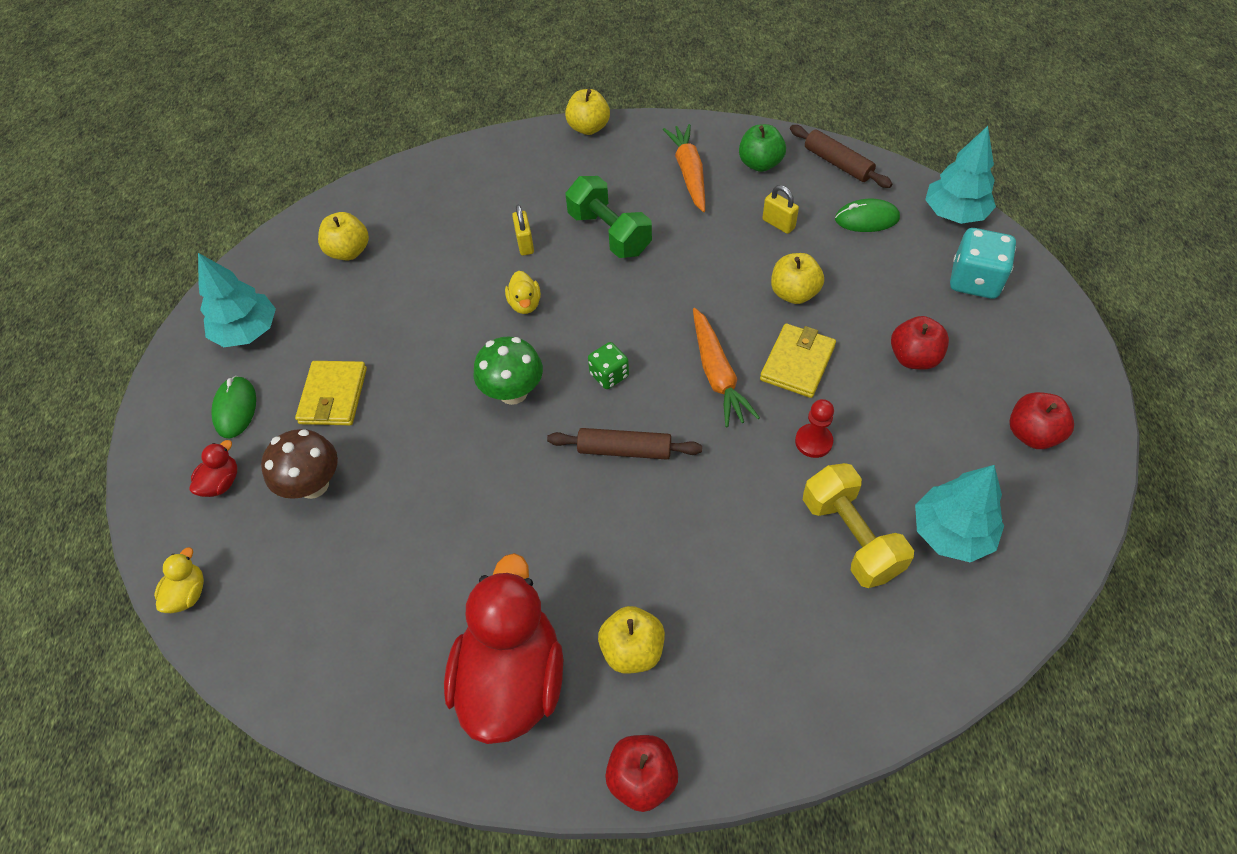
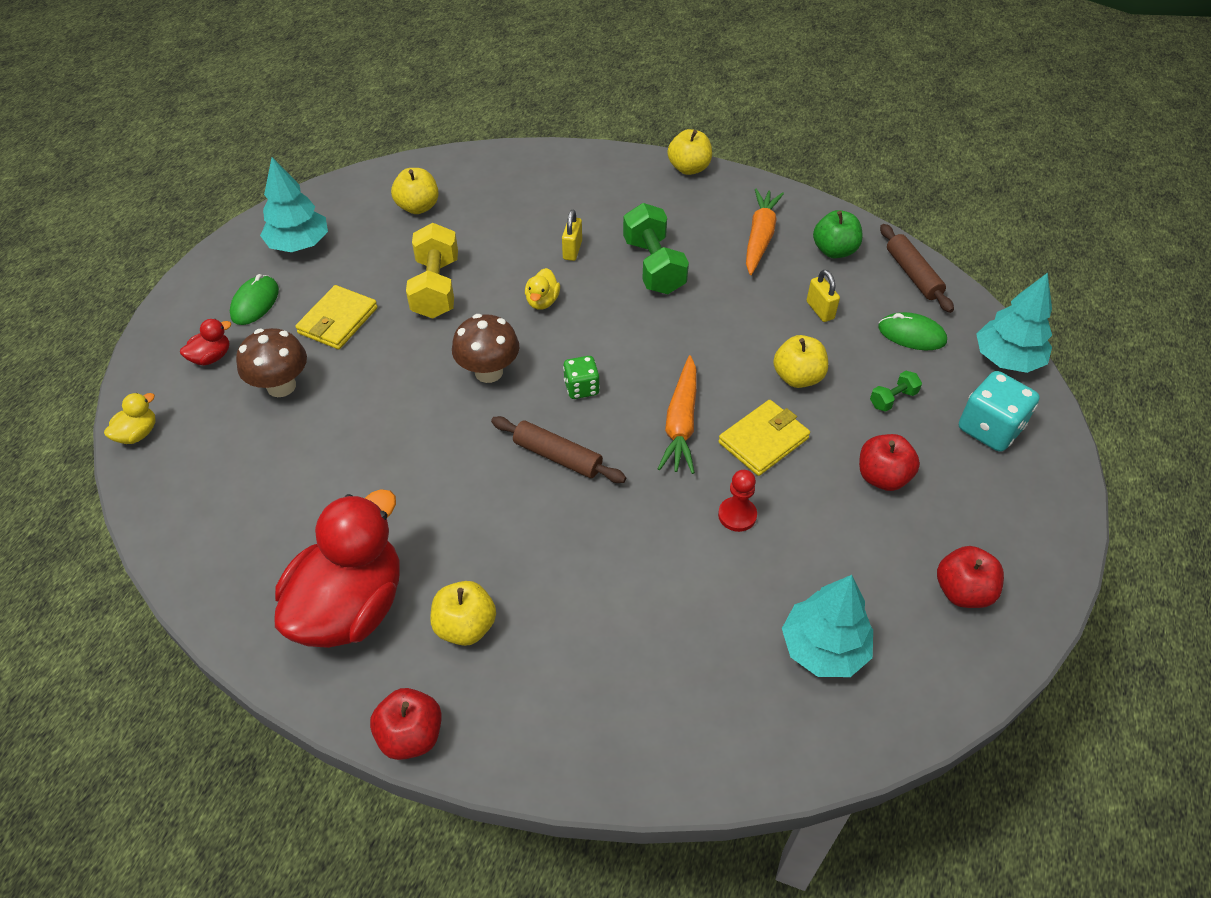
camera: 20 degrees right, 5 degrees down
(513, 392) = (489, 372): green mushroom -> brown mushroom
(850, 537) = (722, 612): yellow dumbbell -> yellow dumbbell (436, 288)
(883, 283) = (893, 399): none -> green dumbbell

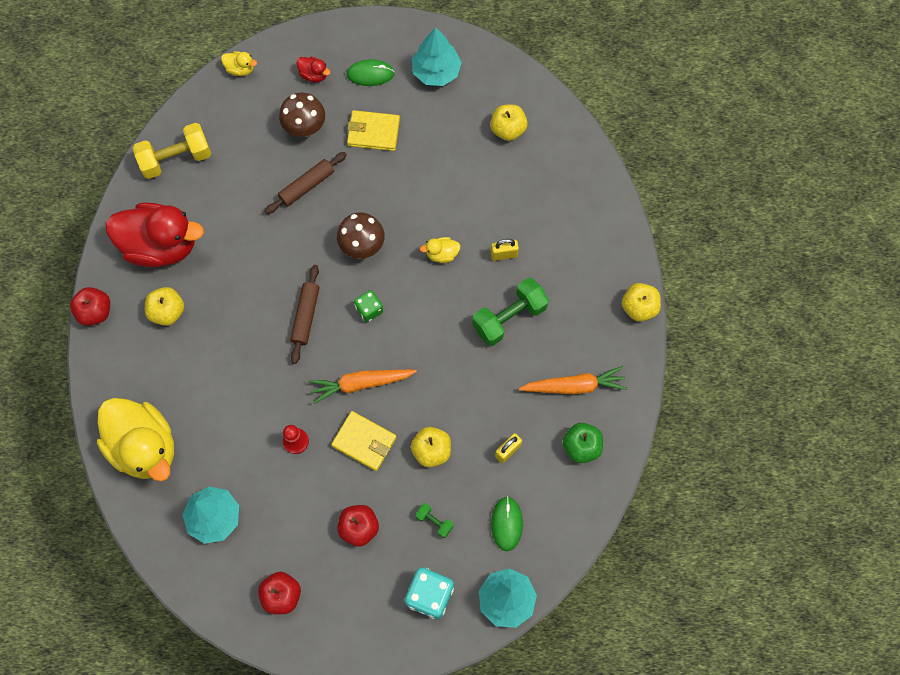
camera: 70 degrees right, 20 degrees up
(436, 288) = (428, 179): yellow dumbbell -> yellow dumbbell (176, 159)
(678, 718) = (145, 447): none -> yellow duck
(913, 274) = (576, 513): brown rolling pin -> brown rolling pin (306, 186)

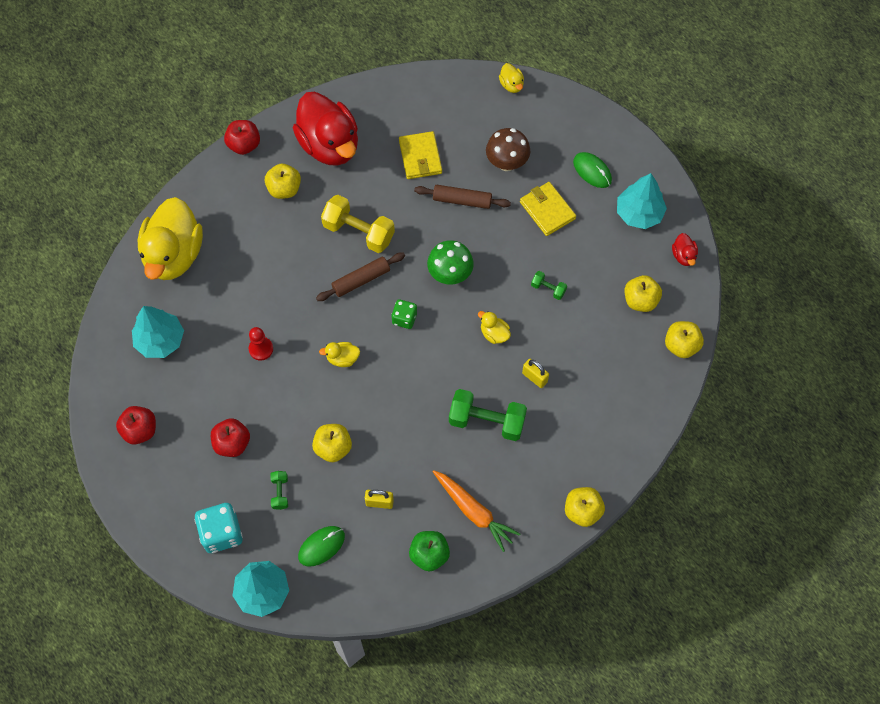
camera: 50 degrees right, 5 degrees down
(176, 159) = (403, 101): yellow dumbbell -> yellow dumbbell (358, 232)
(314, 75) = (554, 135): red duck -> red duck (683, 256)
(361, 384) = (342, 358): orange carrot -> yellow duck
(362, 246) = (450, 274): brown mushroom -> green mushroom
(364, 442) = (300, 395): yellow wallet -> yellow wallet (420, 157)
(439, 185) = (548, 289): none -> green dumbbell
(568, 132) = (681, 345): none -> yellow apple

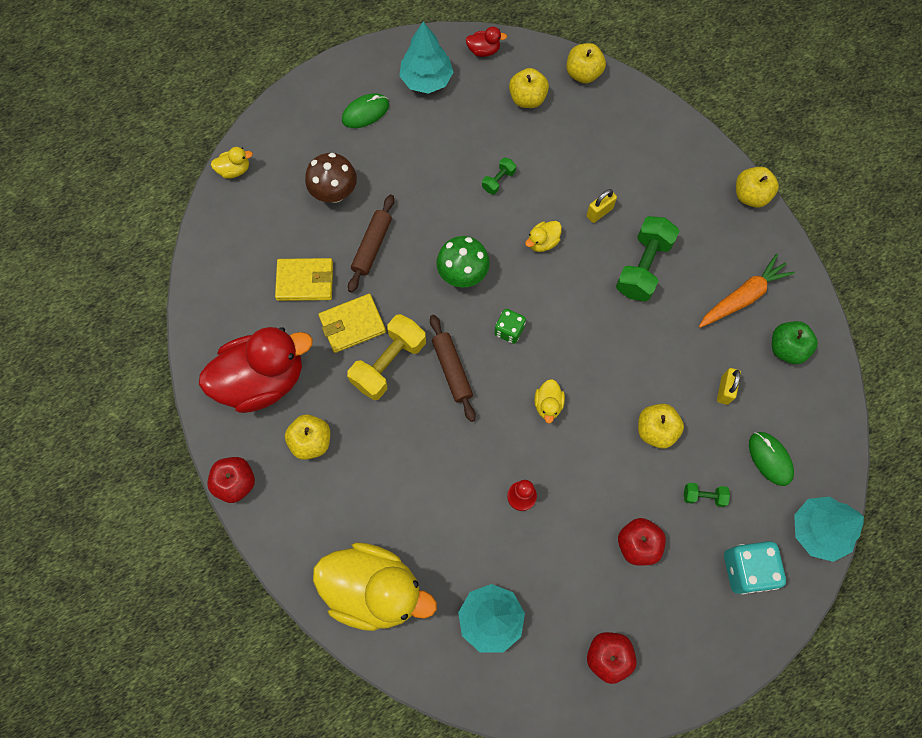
camera: 80 degrees left, 5 degrees up
(547, 210) = (404, 164): yellow wallet -> yellow wallet (352, 324)

